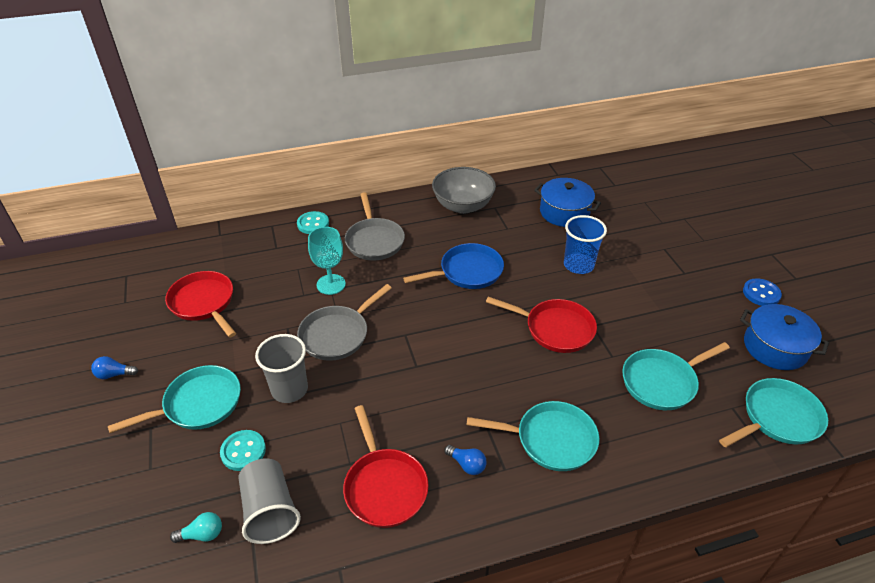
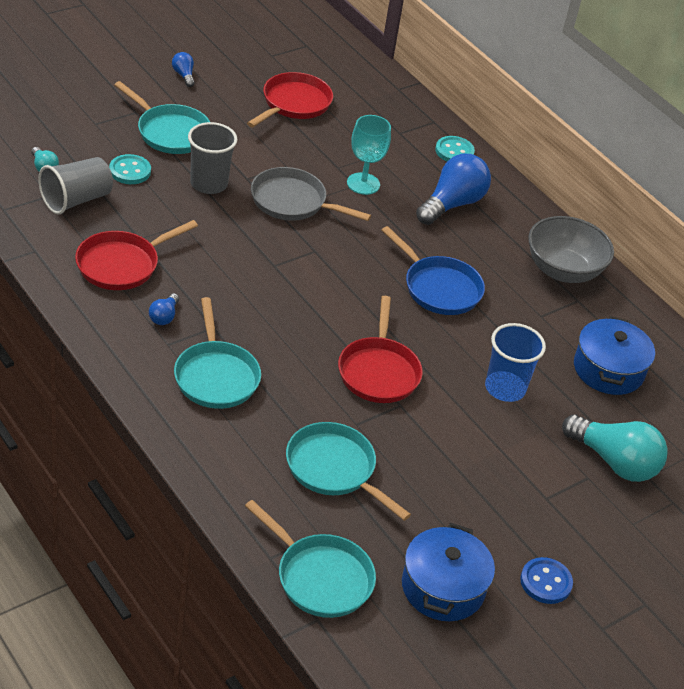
camera: 65 degrees right, 0 degrees up
(374, 241) = (452, 204): grey pan -> blue light bulb
(650, 233) = (614, 462): none -> turquoise light bulb

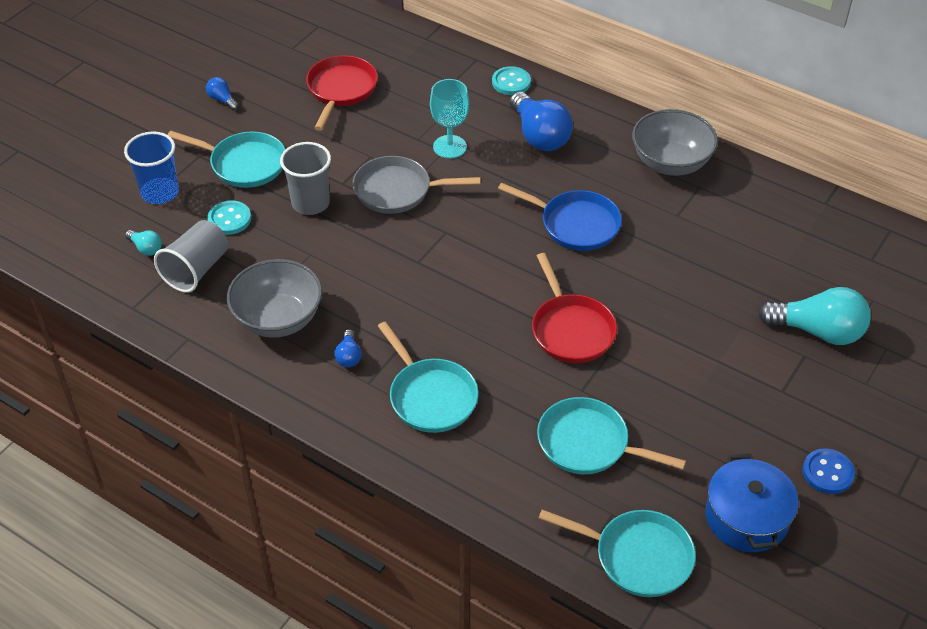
camera: 15 degrees left, 5 degrees up
(122, 264) = (278, 319): red pan -> grey bowl
(452, 204) = (539, 136): blue light bulb -> blue light bulb turned 135 degrees clockwise
(505, 388) = (687, 299): blue cup -> blue cup (160, 192)
(608, 369) = (762, 244): blue pot -> none

